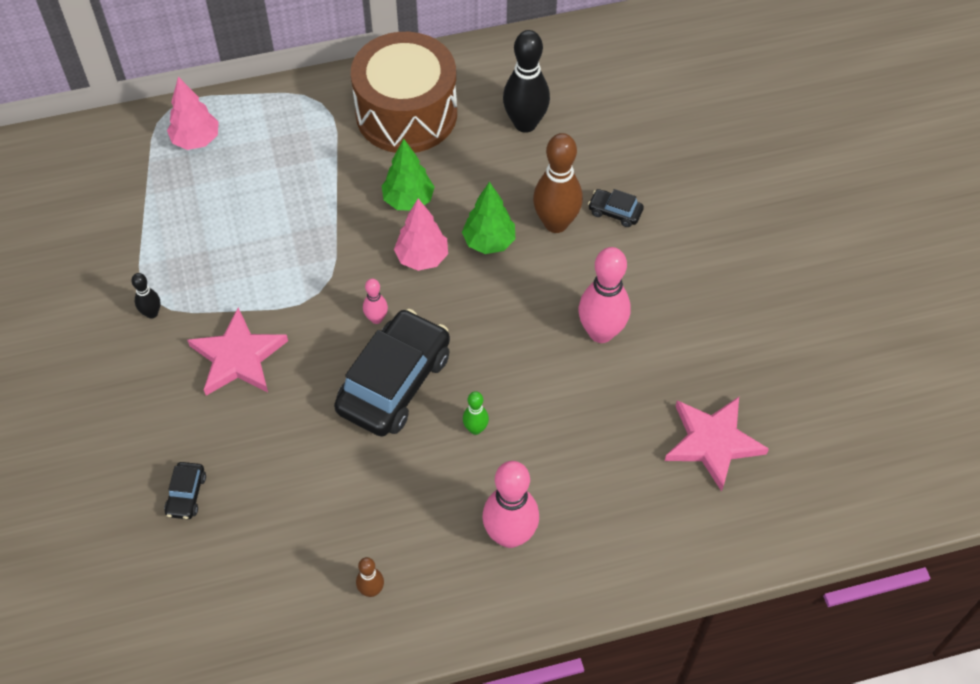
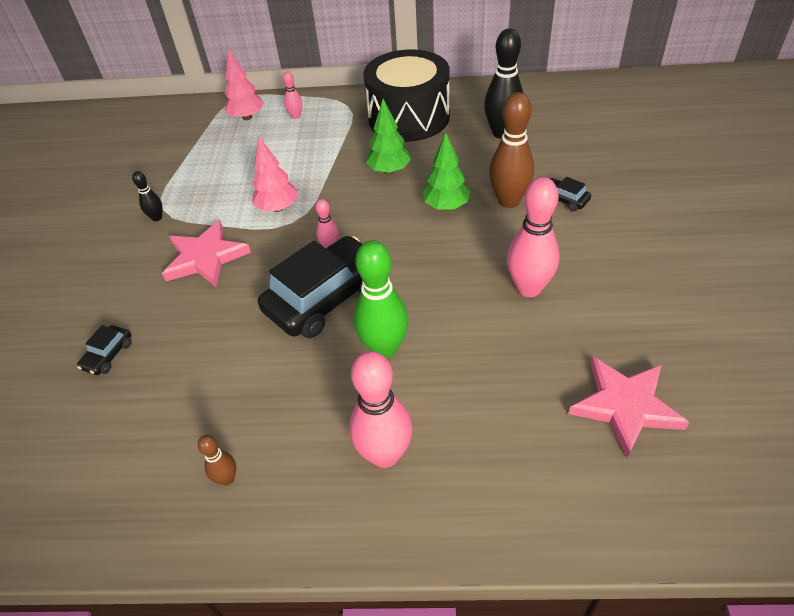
camera: 20 degrees right, 10 degrees down
(261, 130) = (296, 116): none -> pink bowling pin
(406, 113) = (409, 117): brown drum -> black drum
(422, 258) = (385, 210): pink tree -> pink tree (278, 208)
(475, 429) = (384, 348): green bowling pin -> green bowling pin, size x2.05

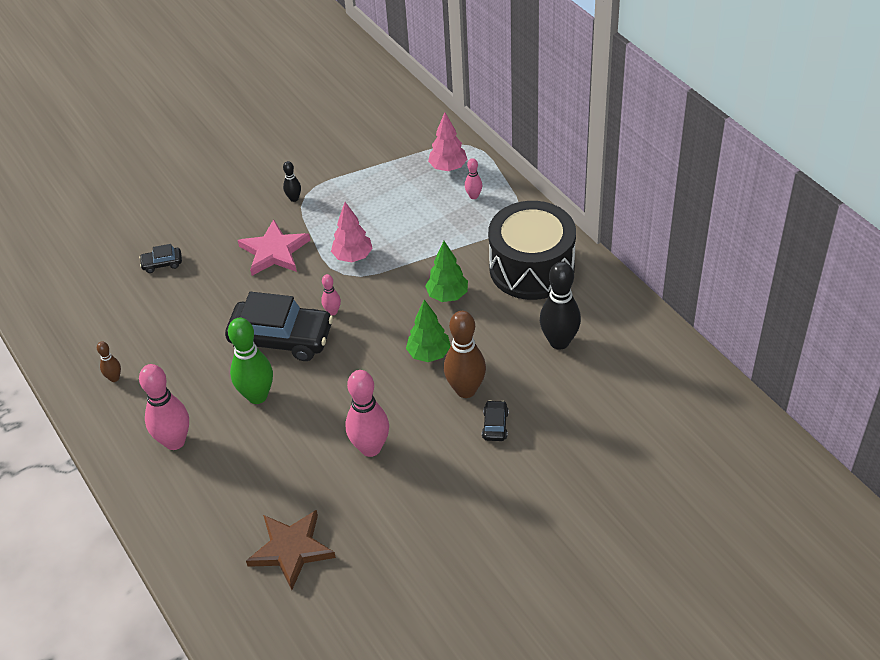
camera: 55 degrees right, 0 degrees up
(625, 406) = (291, 549): pink star -> brown star

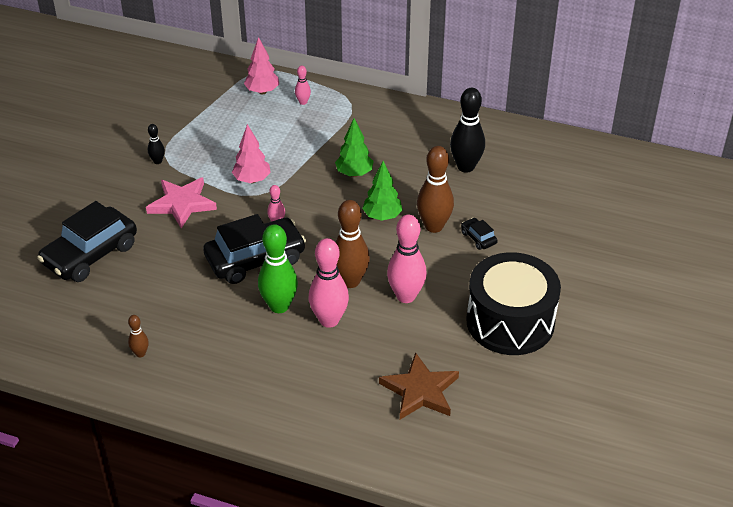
camera: 40 degrees left, 5 degrees down
(162, 263) = (90, 254): black car -> black car, size x2.34
(174, 441) = (245, 370): pink bowling pin -> pink bowling pin (329, 320)
(338, 405) = (350, 281): none -> brown bowling pin
(531, 268) = (396, 130): black drum -> black drum (510, 322)

